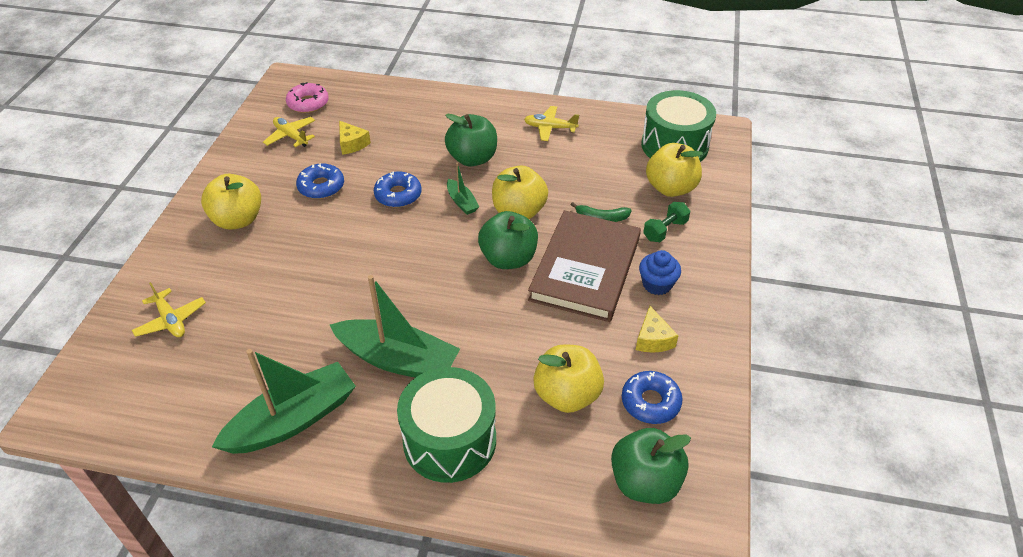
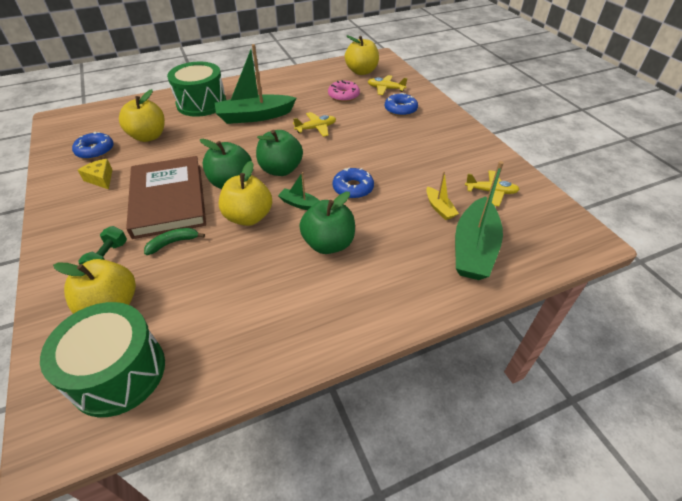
camera: 145 degrees right, 0 degrees up
(238, 220) = (429, 132): yellow apple -> yellow apple (361, 71)
(293, 420) = (281, 85): green boat -> green boat (474, 249)
(308, 103) = (529, 225): pink donut -> pink donut (343, 95)
(321, 186) = (412, 170): blue donut -> blue donut (400, 109)
(352, 144) = (439, 208): yellow cheese -> yellow boat
(550, 128) = (283, 319): yellow plane -> yellow plane (316, 128)
(645, 482) = (91, 123): green apple -> green apple (281, 169)
(657, 284) = (106, 212): blue cupcake -> none

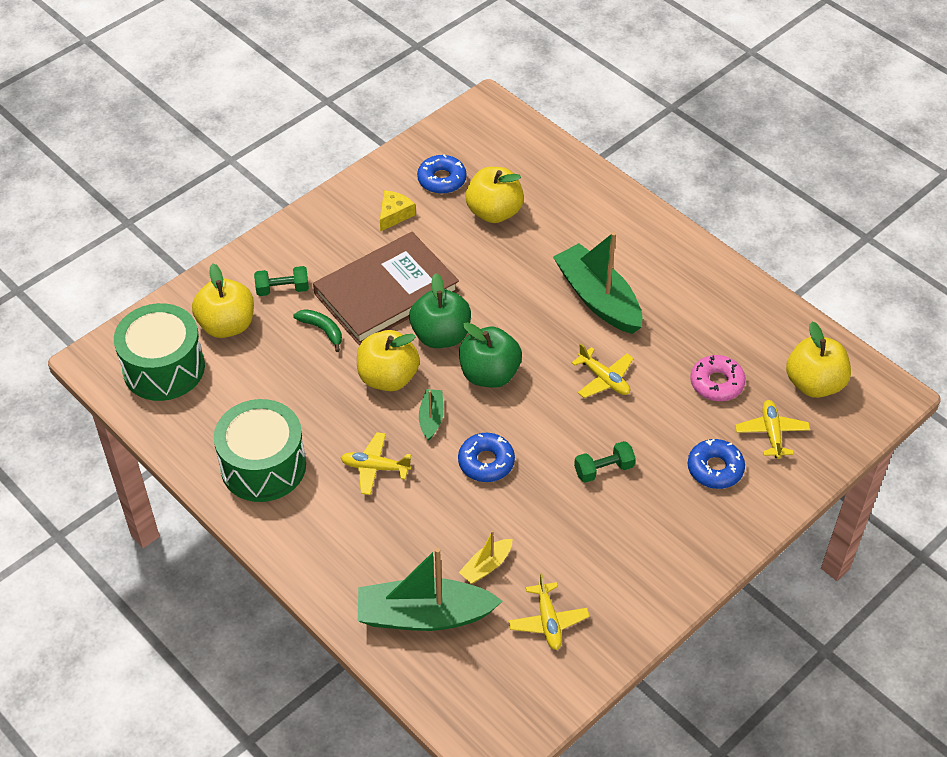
camera: 70 degrees right, 5 degrees up
(201, 103) = (599, 226): green drum -> green drum (263, 466)
(328, 244) = (375, 468): green apple -> yellow plane
(383, 144) = (604, 469): none -> green dumbbell

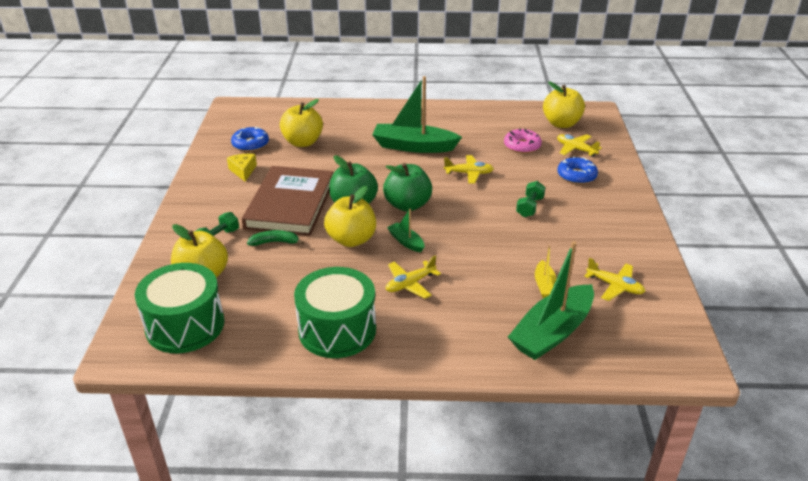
camera: 45 degrees left, 15 degrees down
(486, 462) = (467, 241): blue donut -> none

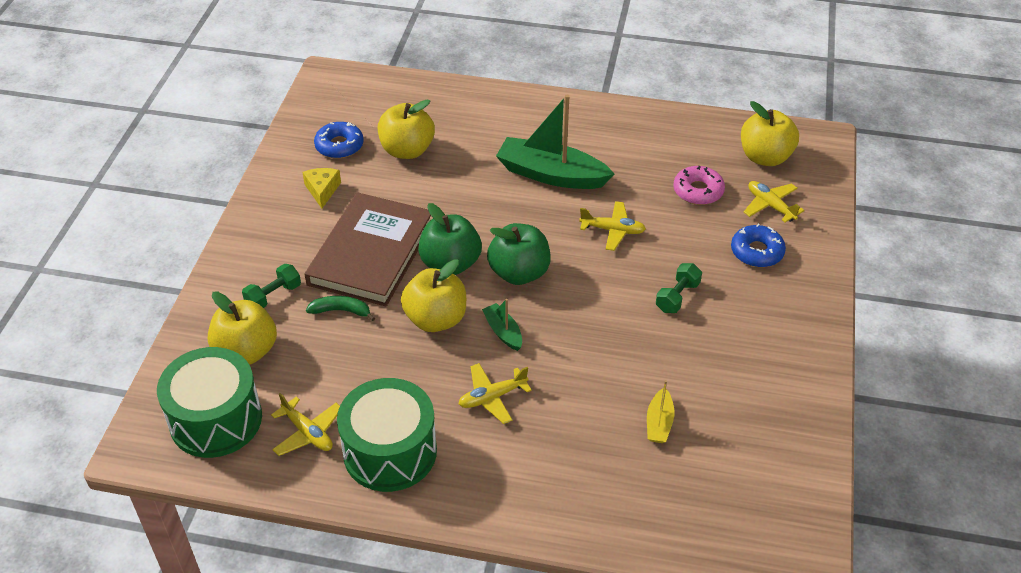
camera: 10 degrees right, 10 degrees up
(552, 332) = (647, 493): green boat -> none
(615, 286) = (748, 437): yellow plane -> yellow plane (308, 433)

